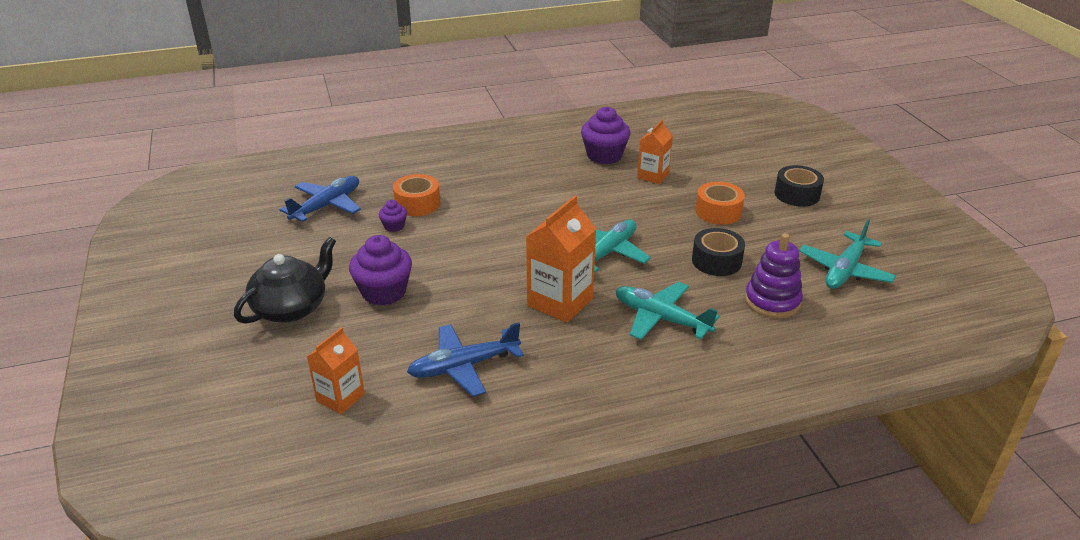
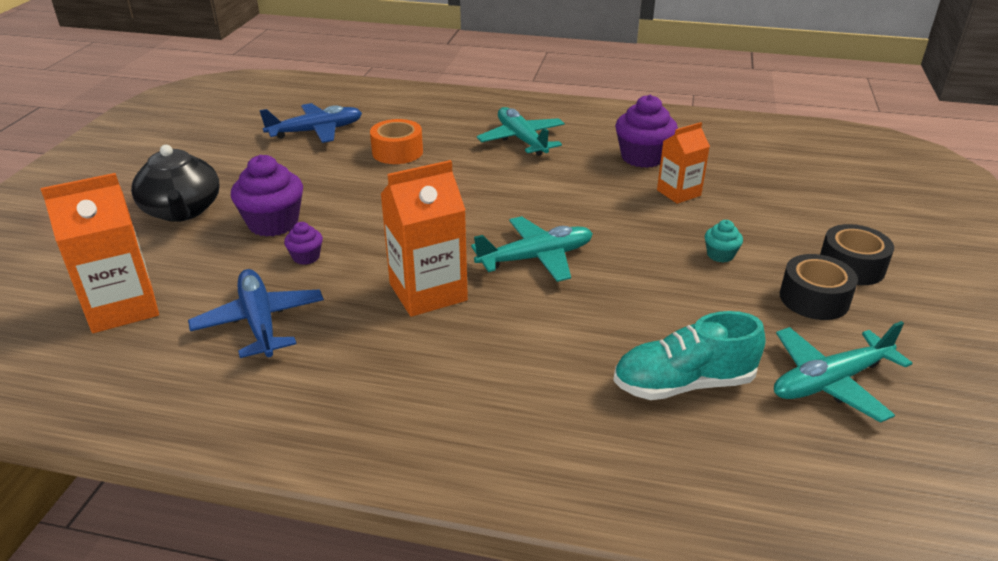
camera: 30 degrees right, 0 degrees up
(291, 308) = (182, 210): black teapot -> black teapot turned 90 degrees clockwise
(340, 397) = (122, 307): orange carton -> orange carton, size x1.61
(394, 226) = (352, 166): purple cupcake -> purple cupcake (306, 257)
(463, 366) = (259, 322): blue plane -> blue plane turned 60 degrees clockwise
(661, 318) = (519, 351): turquoise plane -> turquoise plane (521, 140)
(716, 261) = (659, 310): black tape -> black tape (814, 299)
(718, 212) = (720, 255): orange tape -> turquoise cupcake
(772, 301) = (683, 384): purple stacking toy -> turquoise shoe

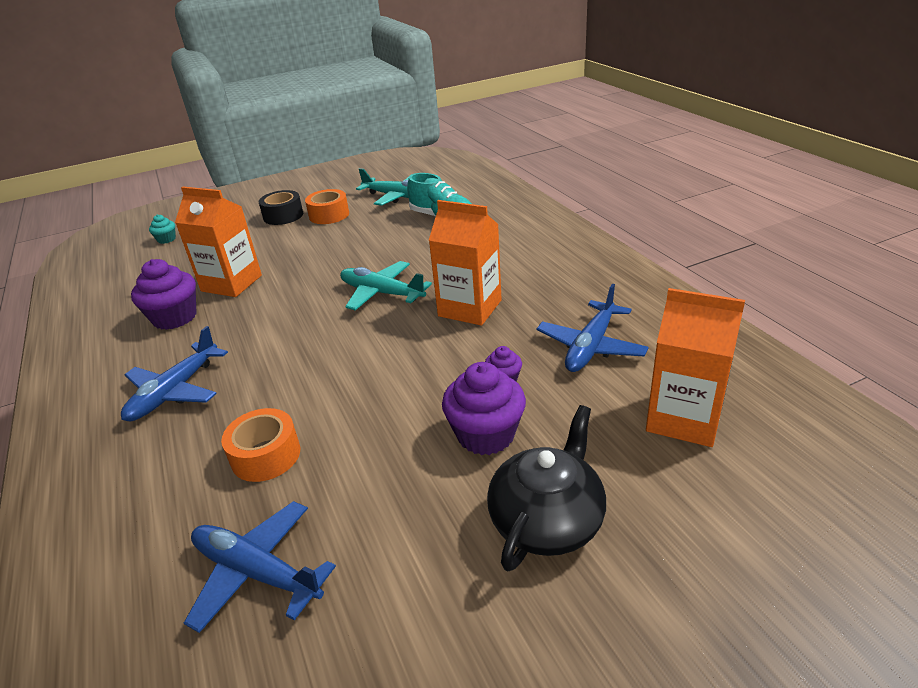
camera: 125 degrees left, 0 degrees up
(521, 140) = (175, 391): turquoise plane -> blue plane
(678, 193) = (231, 283): orange carton -> orange carton, size x1.61
(720, 255) = (309, 246): turquoise cupcake -> turquoise cupcake (166, 239)
(814, 299) = (329, 215): black tape -> orange tape

